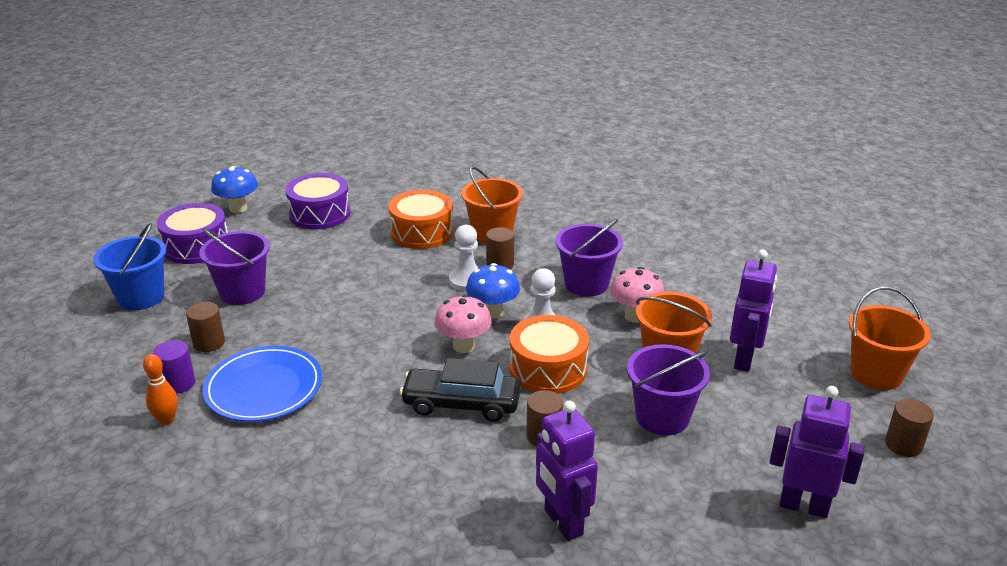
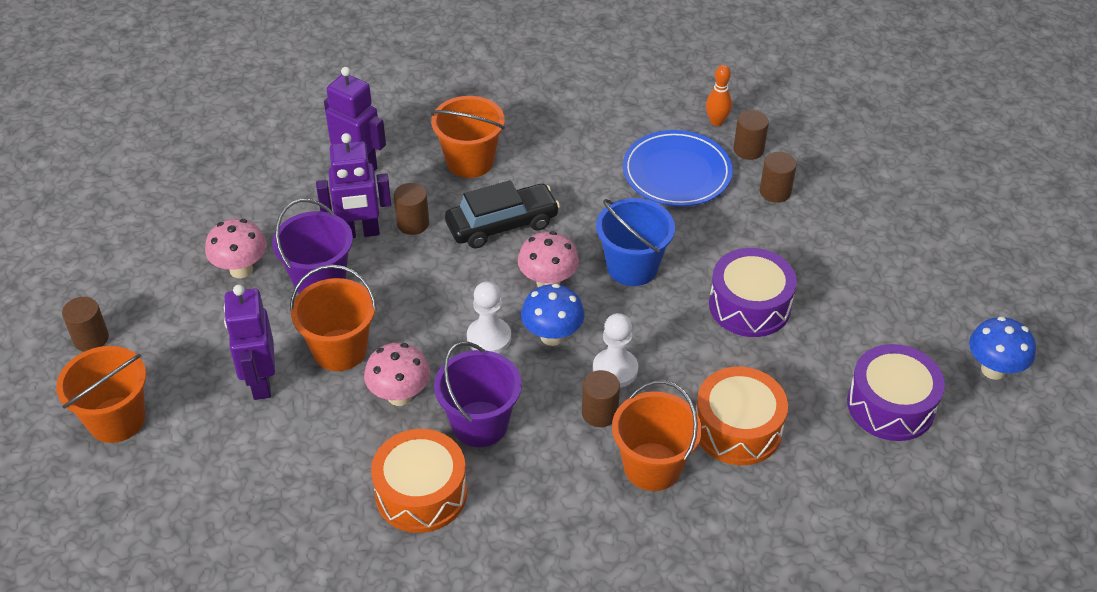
camera: 150 degrees right, 15 degrees up
(141, 297) = (902, 209): blue bucket -> blue bucket (632, 267)
(178, 383) = (748, 149): purple cylinder -> brown cylinder
(196, 246) = (948, 291): purple drum -> purple drum (749, 305)
(242, 292) = (821, 255): purple bucket -> none
(440, 477) = (470, 161): none -> orange bucket
(548, 369) = (450, 290): orange drum -> orange drum (421, 493)
(737, 455) = (241, 269): none -> pink mushroom
(803, 506) = (177, 246): purple robot -> purple robot (359, 233)

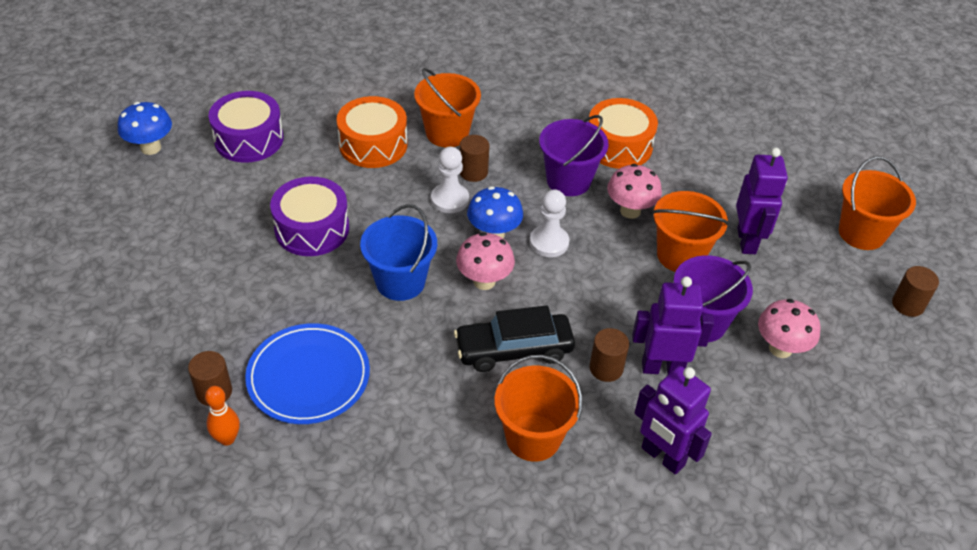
camera: 170 degrees left, 0 degrees up
(775, 192) = (219, 334): brown cylinder -> none

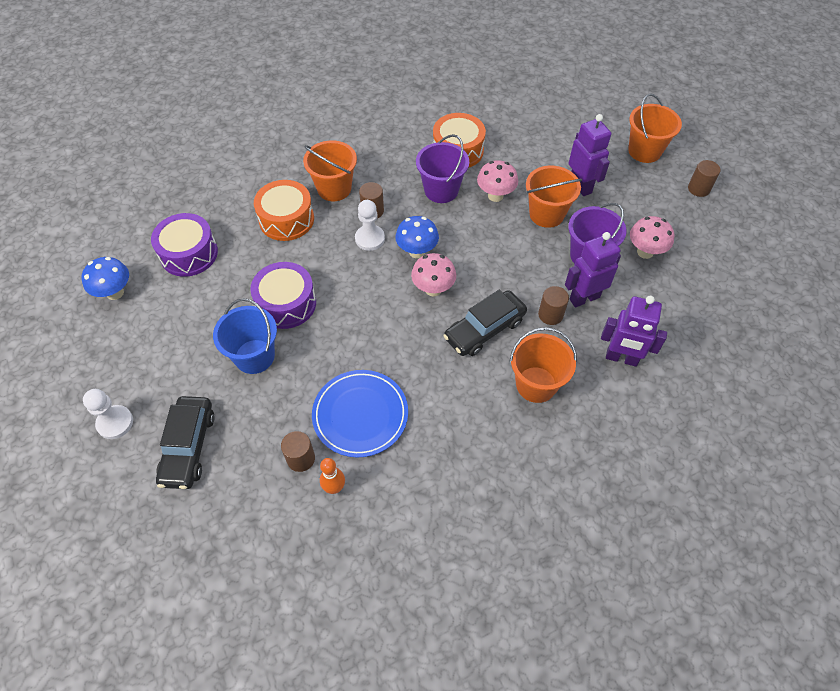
camera: 25 degrees left, 10 degrees up
(112, 327) = (188, 447): none -> black car
(400, 282) = (376, 315): blue bucket -> blue bucket (254, 356)
(549, 242) = (457, 242): white pawn -> white pawn (115, 423)

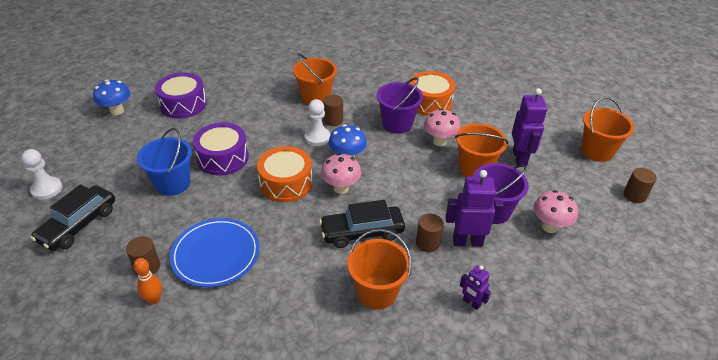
camera: 25 degrees right, 15 degrees down
(286, 219) = (266, 105): orange drum -> orange drum (286, 183)
(621, 358) = (471, 303): purple robot -> purple robot, size x0.56

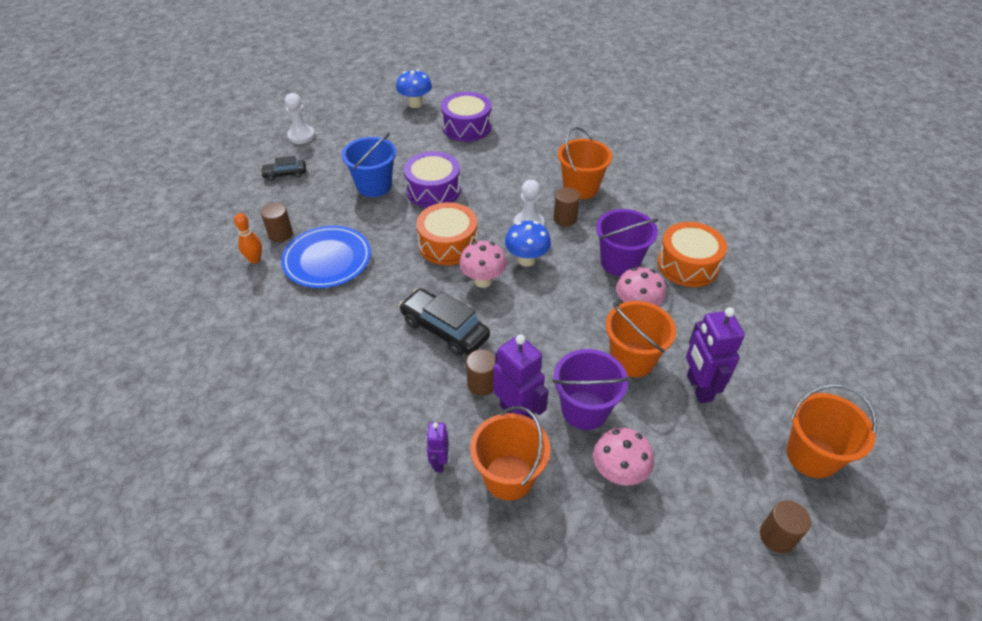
camera: 50 degrees right, 5 degrees up
(78, 225) = (285, 174): black car -> black car, size x0.57
(377, 292) = (385, 383): orange bucket -> orange bucket (509, 477)
(520, 158) = (698, 388): purple robot -> purple robot turned 120 degrees clockwise

